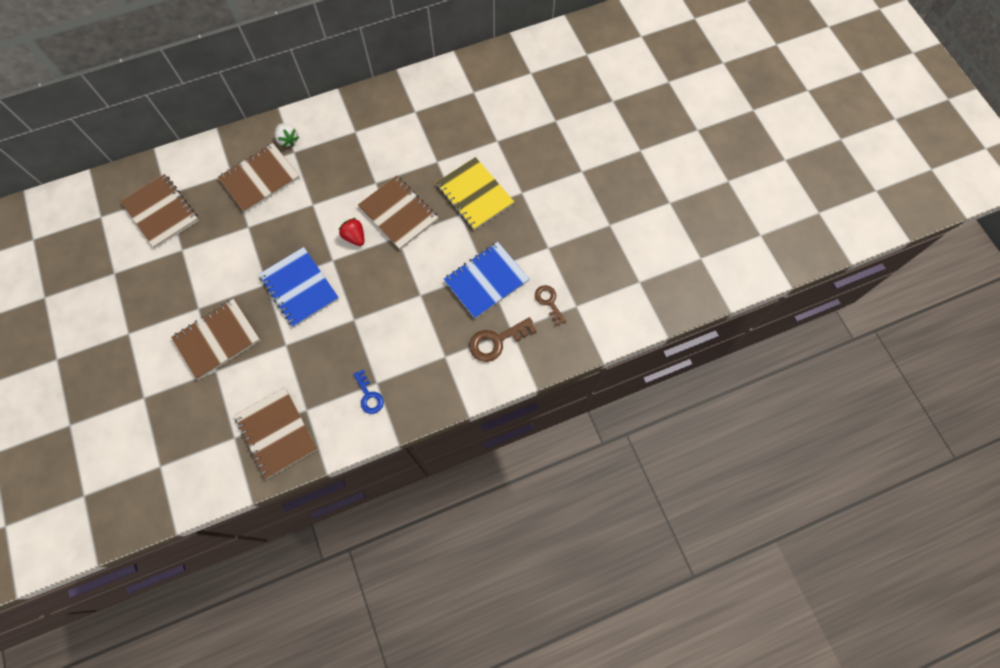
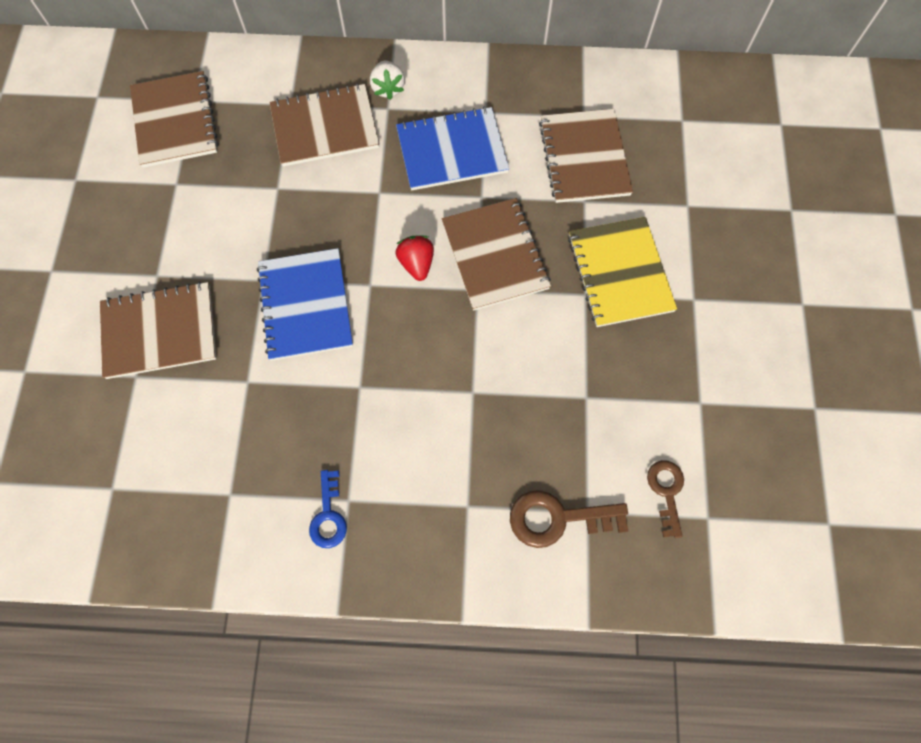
camera: 25 degrees right, 0 degrees up
(276, 433) = (172, 510): brown notebook -> brown notebook (584, 158)
(486, 281) = (582, 414): blue notebook -> blue notebook (452, 151)

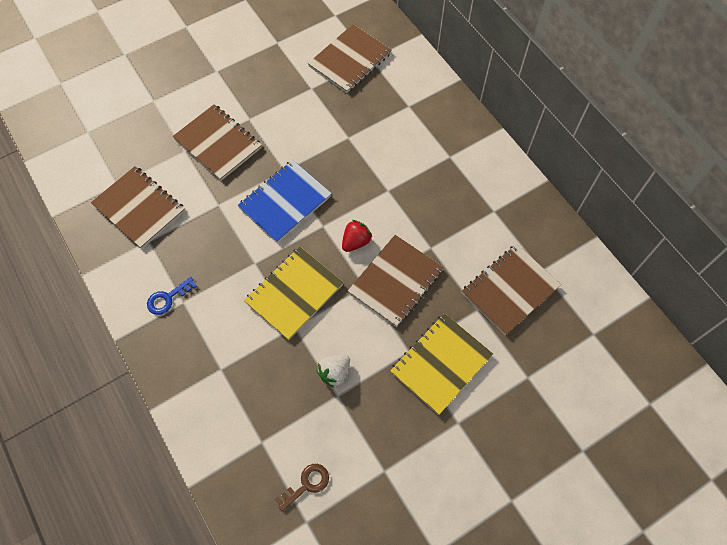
camera: 55 degrees right, 5 degrees down
(325, 127) = (408, 133): brown notebook -> brown notebook (139, 208)
(388, 88) = (464, 147): white strawberry -> white strawberry (334, 373)
(431, 367) = (294, 293): none -> yellow notebook
(452, 151) = (449, 210): blue notebook -> none
(557, 518) = (245, 426): brown key -> none

